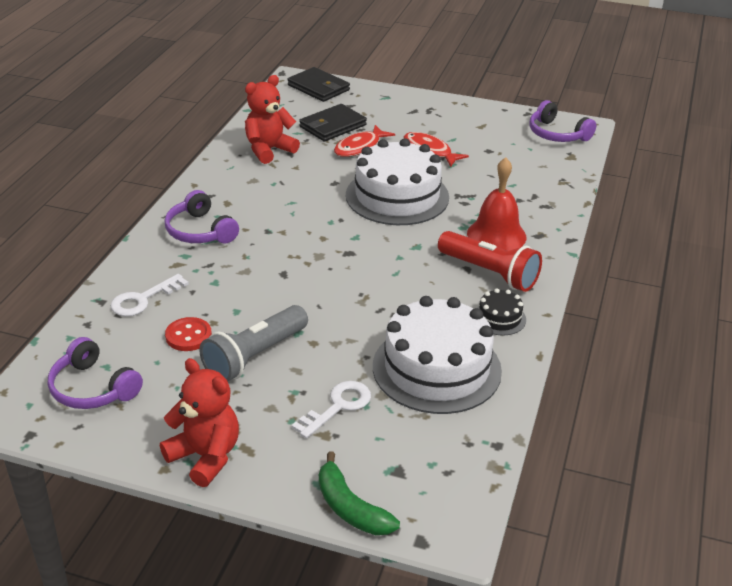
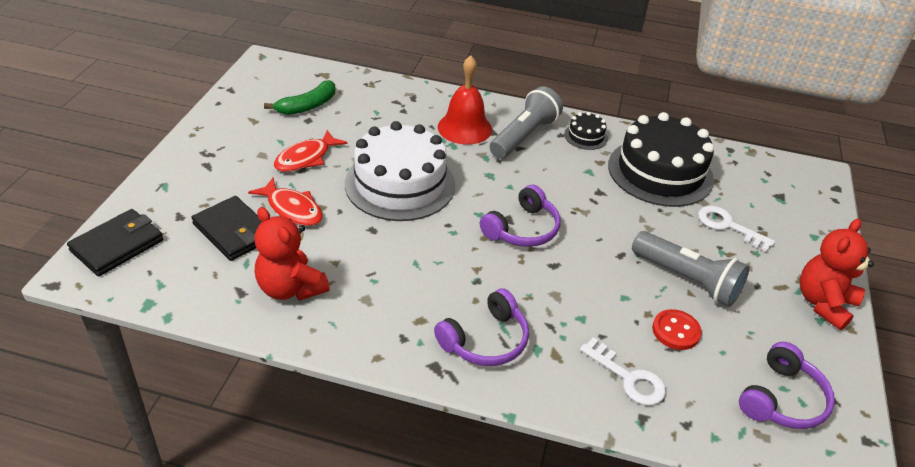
camera: 95 degrees left, 5 degrees up
(350, 508) = (828, 220): green banana -> green banana (307, 106)
(436, 368) = (660, 172): white cake -> black cake
(490, 273) = (524, 136): red flashlight -> grey flashlight
(557, 134) = (279, 77): purple headphones -> purple headphones (522, 229)

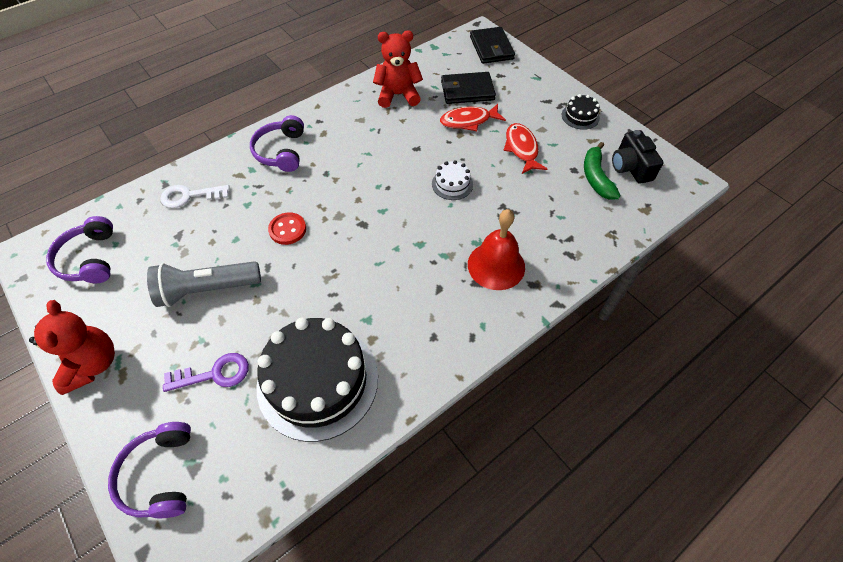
camera: 130 degrees right, 15 degrees up
(275, 91) = (630, 167): none -> black camera
(400, 184) = (452, 184): white cake -> white cake, size x0.44
(522, 229) = (346, 225): purple headphones -> purple headphones (160, 475)
(524, 136) = (453, 303): grey flashlight -> none
(585, 136) = (415, 357): black cake -> black cake (580, 116)
(676, 331) = (185, 245): red button -> red button (287, 229)
(728, 226) = (214, 374): white key -> purple key

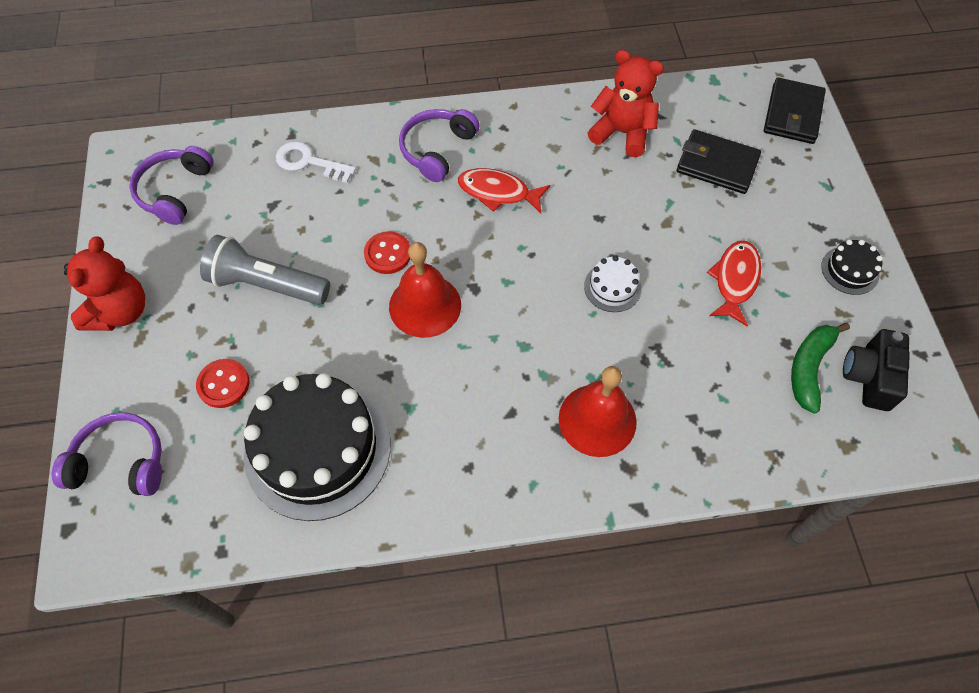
camera: 30 degrees right, 5 degrees up
(160, 475) = (120, 462): purple headphones -> purple headphones turned 75 degrees clockwise
(214, 374) = (223, 384): purple key -> red button
(335, 250) = (425, 305): none -> red bell
(468, 121) = (690, 209): red fish -> red fish (498, 192)

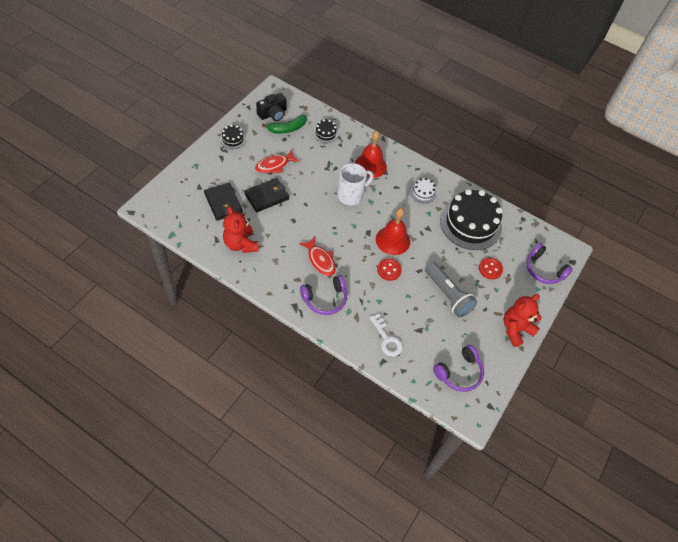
camera: 145 degrees left, 5 degrees down
(565, 329) = (351, 195): none -> white mug
(612, 287) = (318, 195): white cake -> white cake (423, 192)
(742, 419) = (325, 133): none -> black cake
(793, 114) = (165, 197): black wallet -> black wallet (267, 196)

